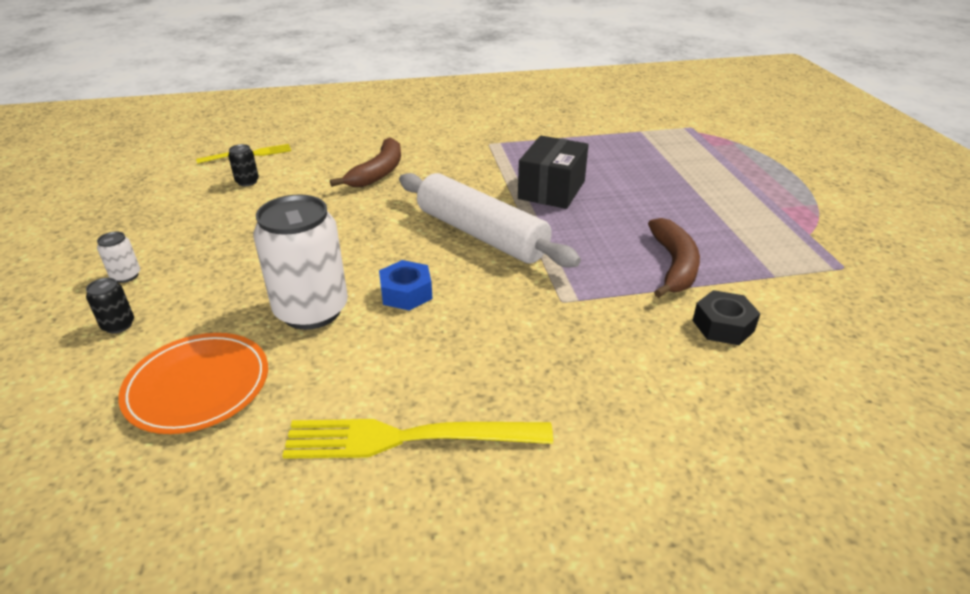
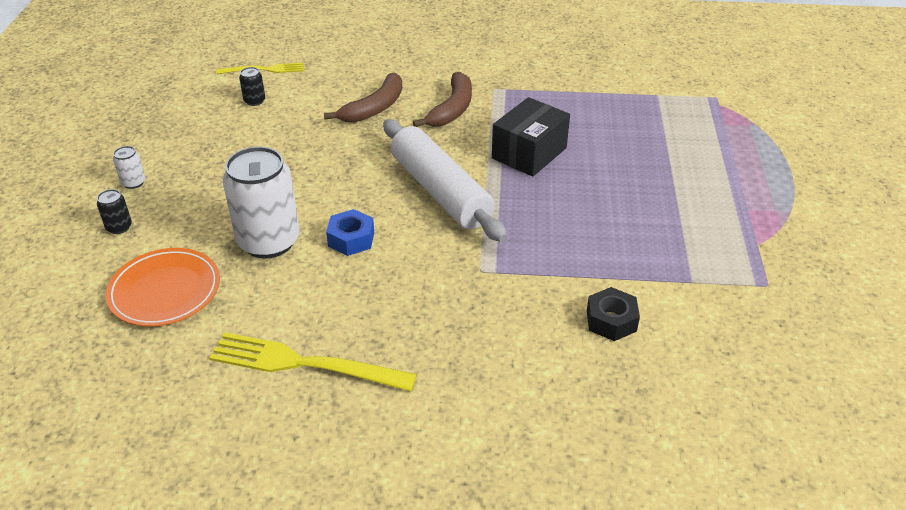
camera: 15 degrees right, 5 degrees up
(674, 265) = (602, 254): brown banana -> brown banana (452, 109)

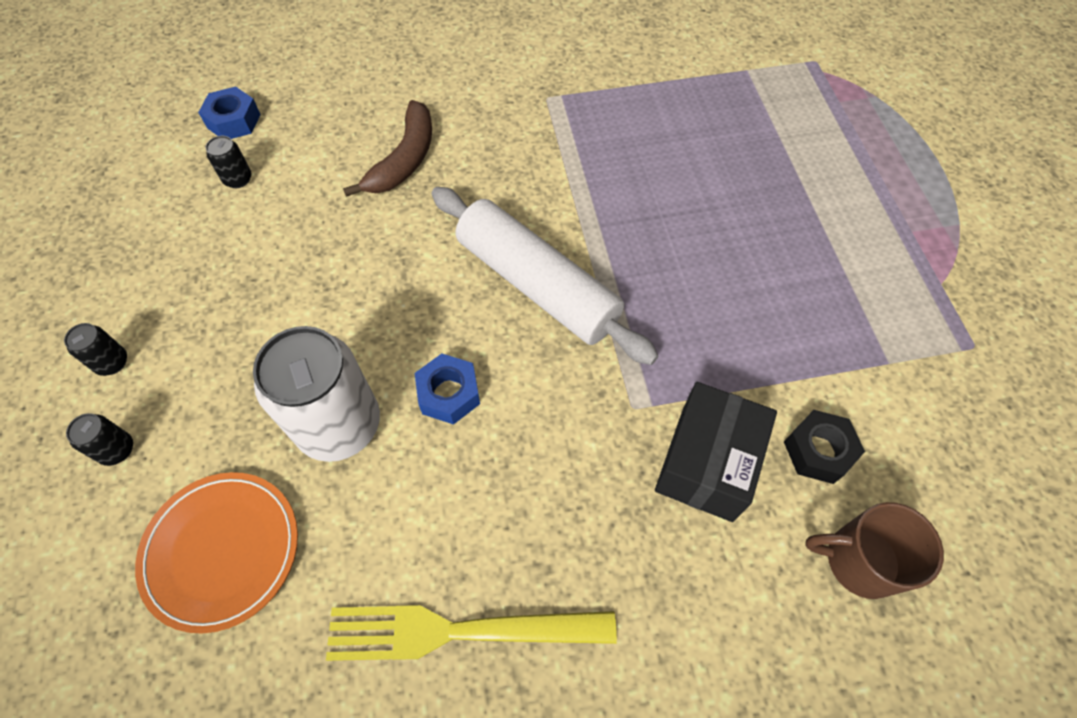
camera: 15 degrees left, 20 degrees up
(133, 182) = (112, 362): white can -> black can
(265, 69) = (234, 121): yellow fork -> blue nut
(452, 109) = (506, 141): brown banana -> none
(529, 153) = (626, 196): black box -> black box (707, 463)
(614, 387) = (859, 561): none -> brown mug

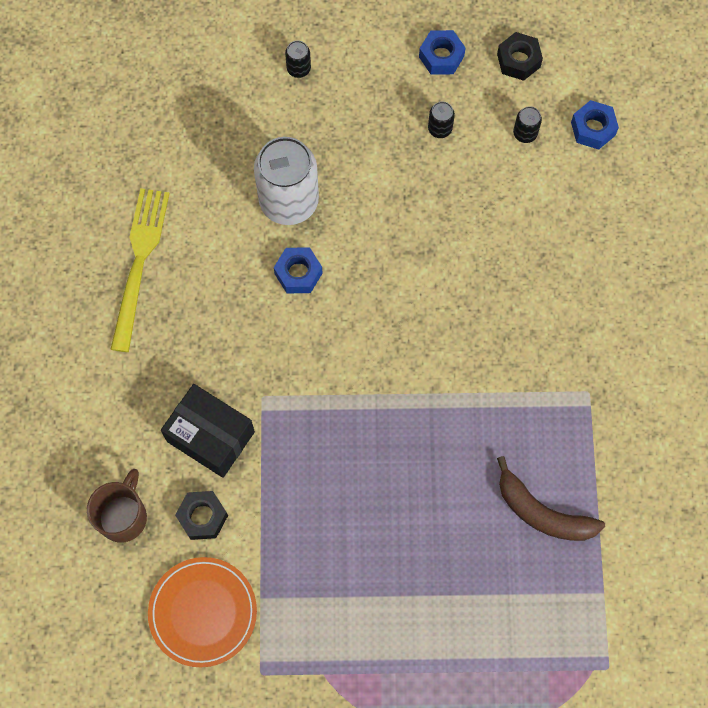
camera: 100 degrees right, 10 degrees up
(112, 362) = (366, 59): black can -> black can (440, 129)
(119, 275) = (441, 56): none -> blue nut
(135, 195) = (518, 60): none -> black nut
(222, 551) = (218, 132): orange plate -> orange plate (203, 612)
(405, 159) = (528, 262): brown banana -> brown banana (542, 512)
(537, 285) = (380, 349): white rolling pin -> none

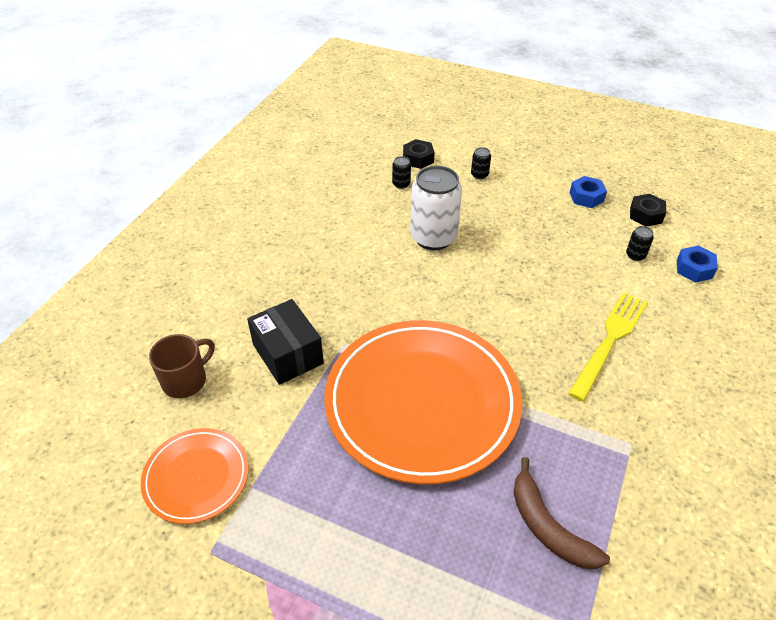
camera: 25 degrees right, 25 degrees down
(139, 262) = (307, 236): yellow fork -> yellow fork (609, 341)
(202, 517) = (245, 406): black nut -> black nut (418, 159)
(298, 273) = (417, 279): blue nut -> none
(376, 433) = (422, 402): none -> orange plate
(440, 129) = (568, 233): black can -> black can (401, 184)

